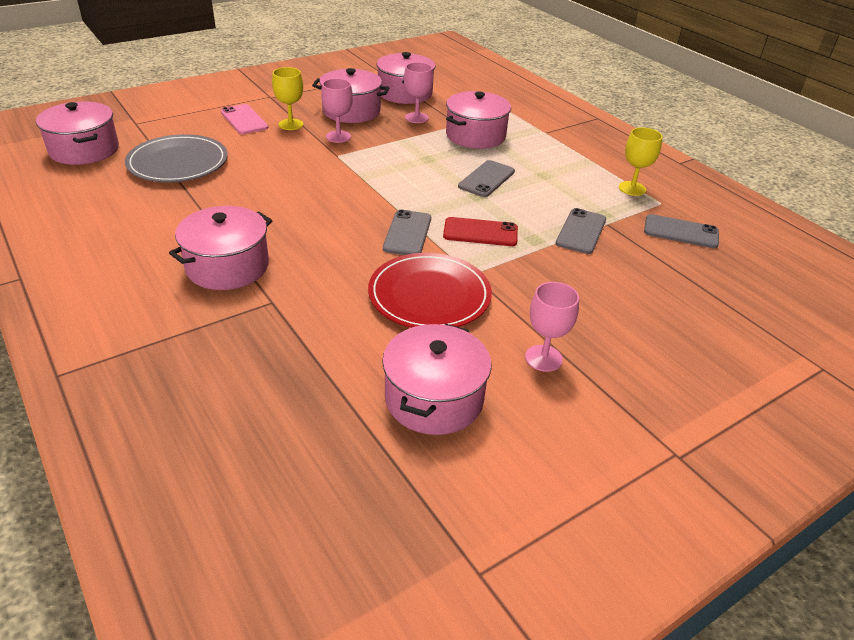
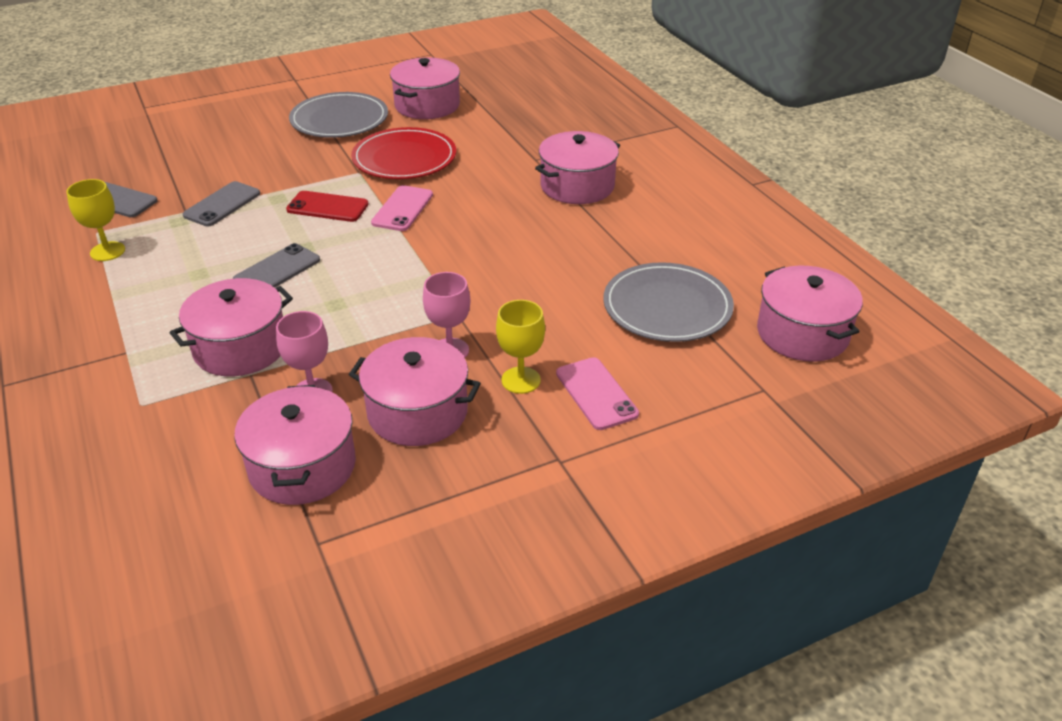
camera: 170 degrees left, 0 degrees up
(407, 233) = (403, 209): grey phone -> pink phone
(543, 358) = (339, 120): pink goblet -> grey plate

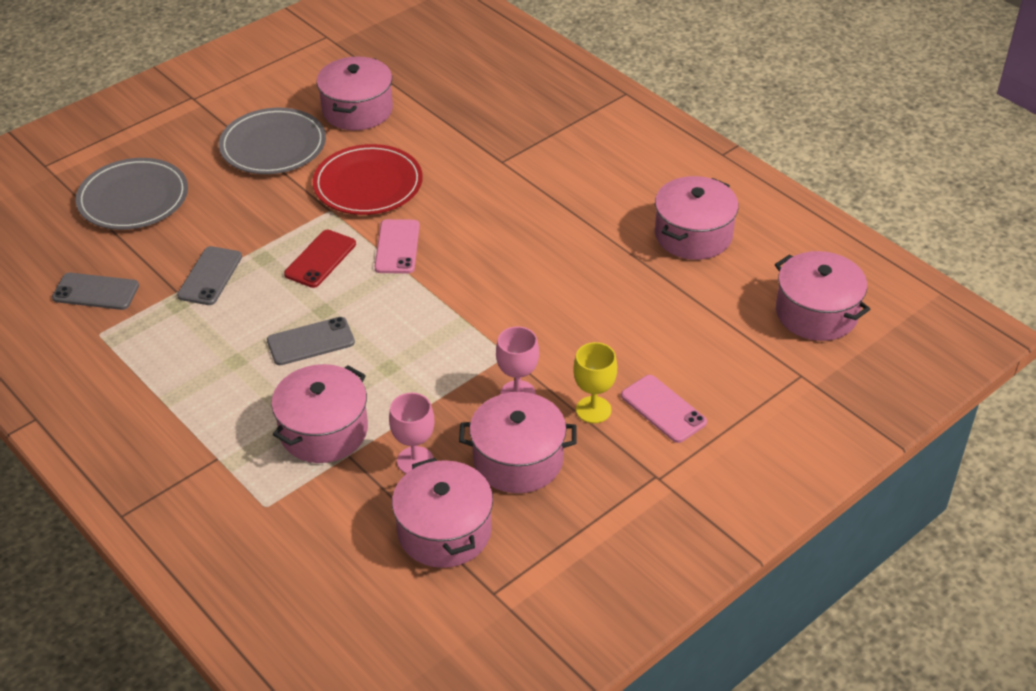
camera: 15 degrees left, 5 degrees up
(107, 251) = (126, 354): yellow goblet -> none
(277, 270) = (310, 341): grey phone -> grey phone turned 45 degrees clockwise
(327, 207) = (320, 259): red phone -> red phone turned 60 degrees counterclockwise
(577, 186) = (556, 187): pink pot -> pink pot (693, 235)
(667, 307) = (691, 309): grey plate -> grey plate (133, 198)

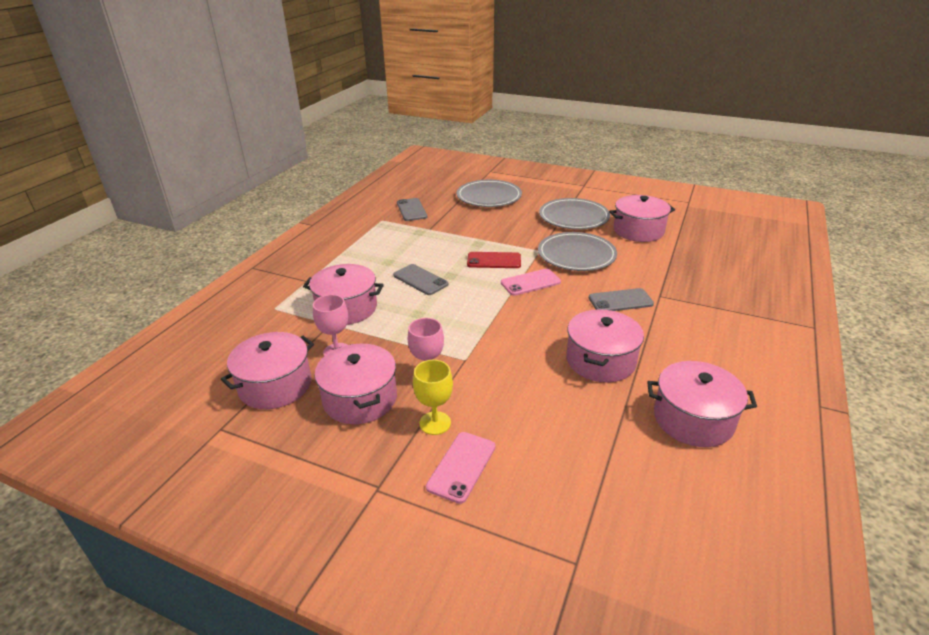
camera: 65 degrees right, 10 degrees down
(210, 276) = (449, 234): grey phone -> grey phone (620, 301)
(368, 184) = (576, 255): red plate -> grey plate
(816, 313) = (678, 549): pink pot -> pink pot (600, 360)

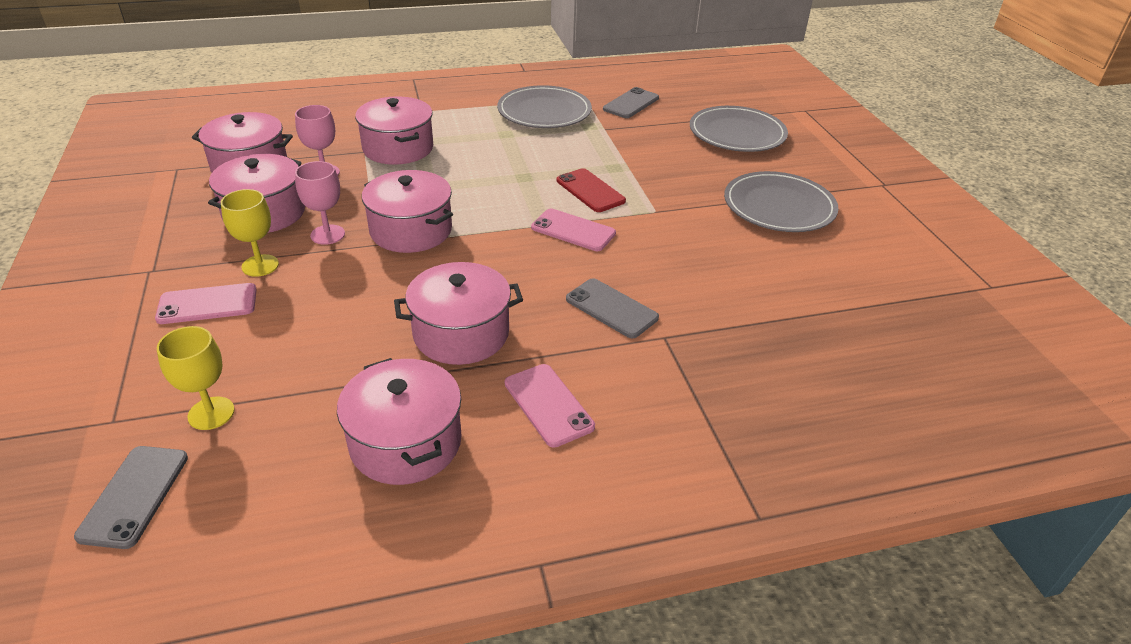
camera: 50 degrees right, 5 degrees up
(420, 280) = (494, 164): grey phone -> grey phone (134, 496)
(576, 255) = (682, 240): grey plate -> grey plate (544, 112)
(605, 502) = (211, 413): none -> yellow goblet
(638, 231) = (821, 268): pink pot -> pink pot (411, 230)
(692, 354) = (548, 405): none -> pink phone

